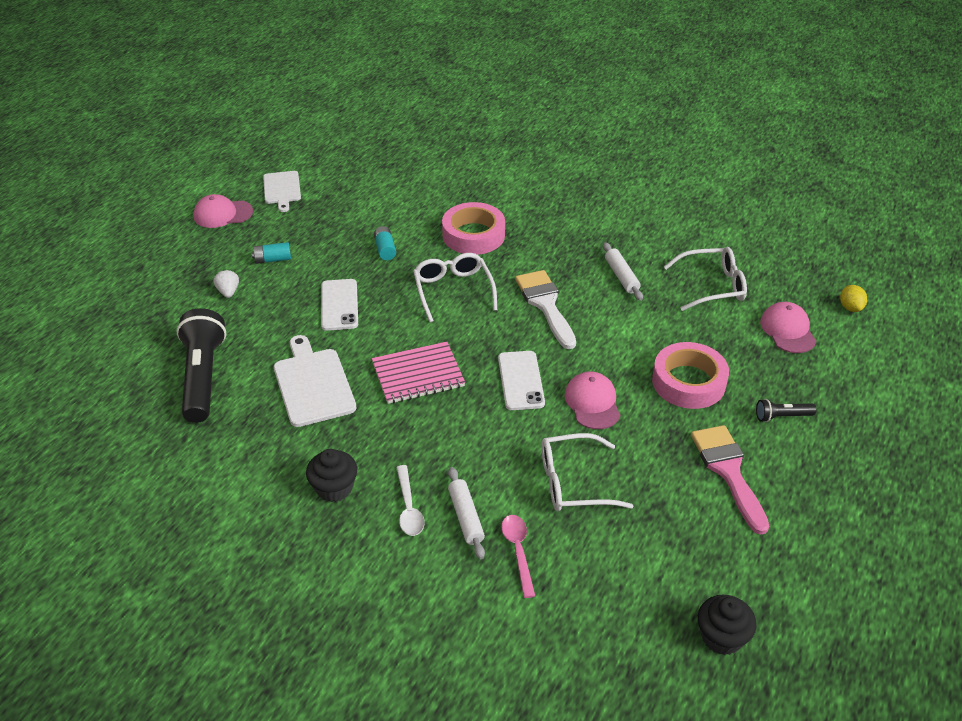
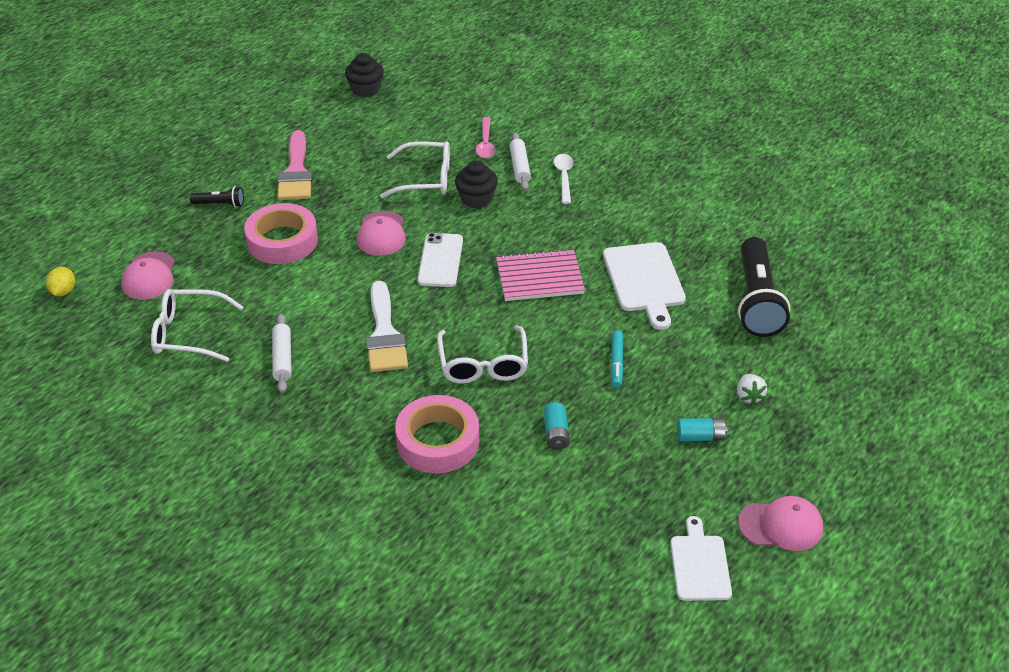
camera: 170 degrees left, 0 degrees up
(334, 488) = (624, 196): black cupcake -> black cupcake (476, 199)
(339, 305) = (616, 363): white phone -> turquoise marker

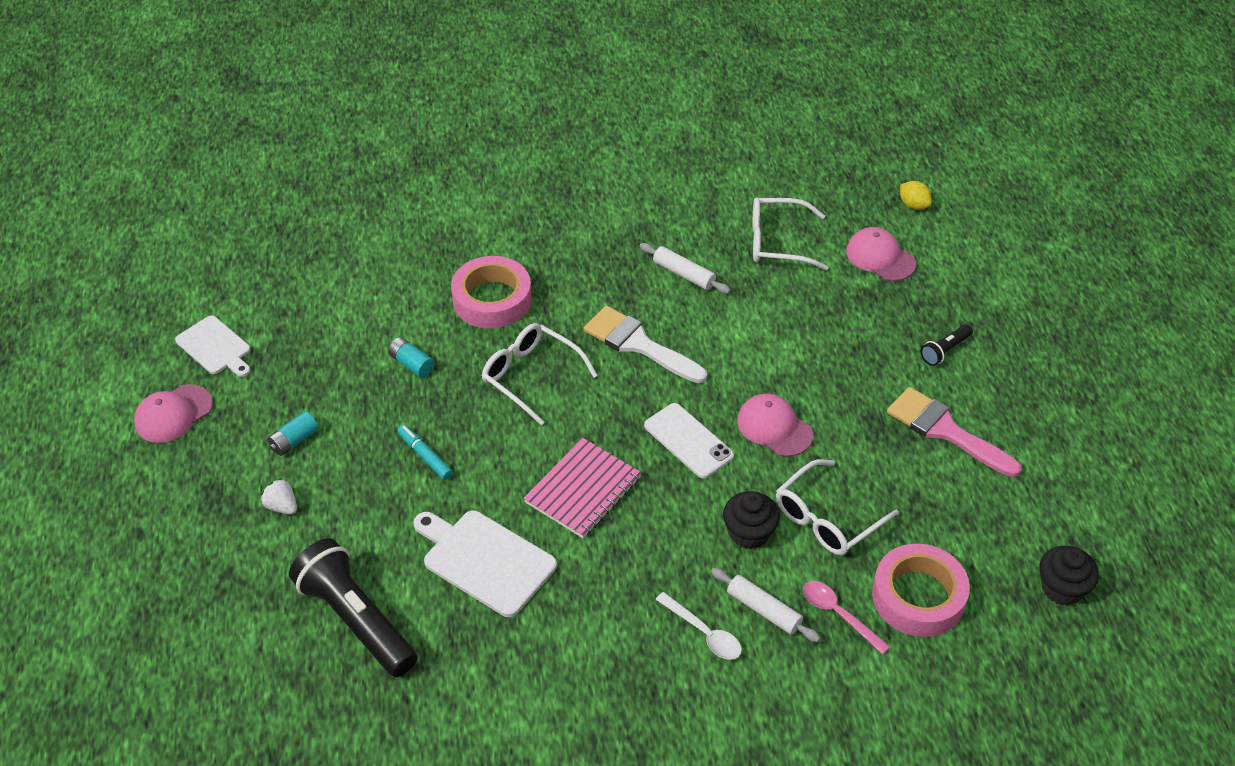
camera: 135 degrees right, 5 degrees up
(188, 333) = (777, 242): white glasses -> white glasses turned 135 degrees counterclockwise
(282, 241) = (840, 358): pink tape -> pink tape (918, 597)

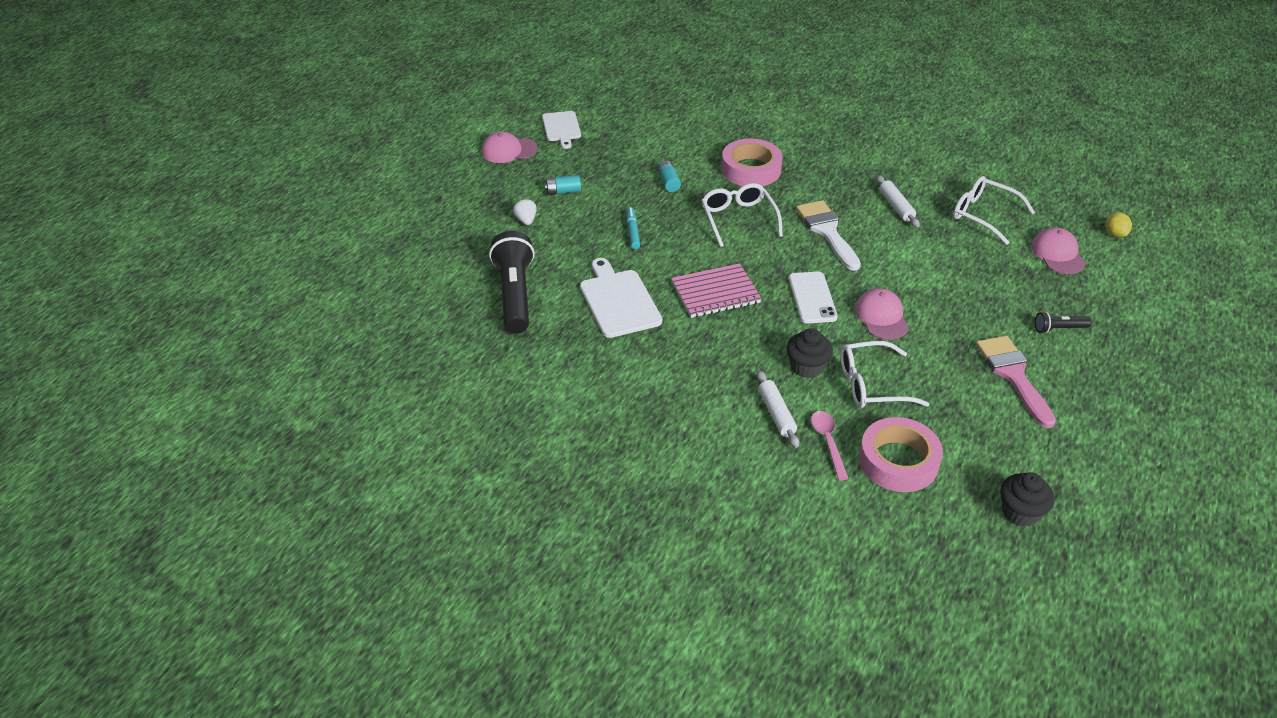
camera: 35 degrees right, 5 degrees down
(704, 633) = (723, 406): white spoon -> none

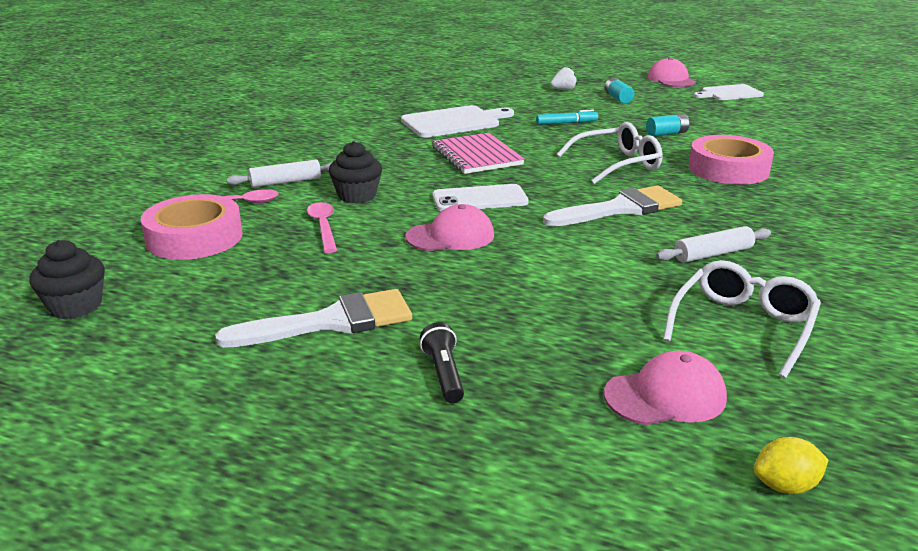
camera: 85 degrees right, 15 degrees down
(515, 294) = (455, 92): black flashlight -> none
(871, 385) = (323, 227): white glasses -> pink spoon
(1013, 375) = (331, 322): pink brush -> white brush

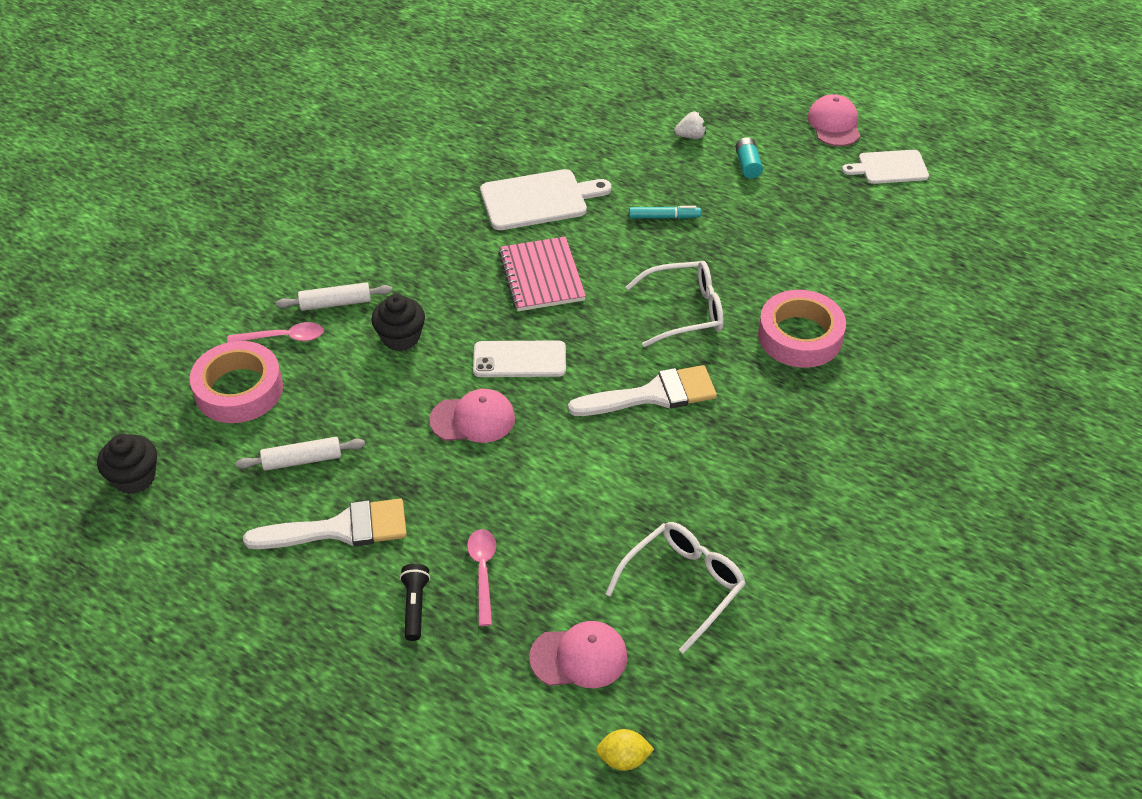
camera: 10 degrees right, 20 degrees up
(323, 227) = (358, 388): pink spoon -> pink spoon (483, 572)
(666, 134) = (767, 254): turquoise battery -> none
(713, 254) = (708, 481): white rolling pin -> white rolling pin (302, 460)

